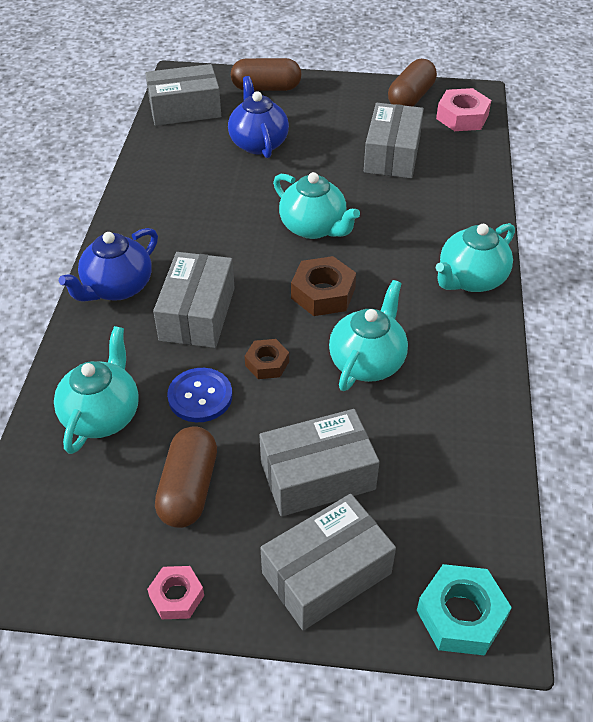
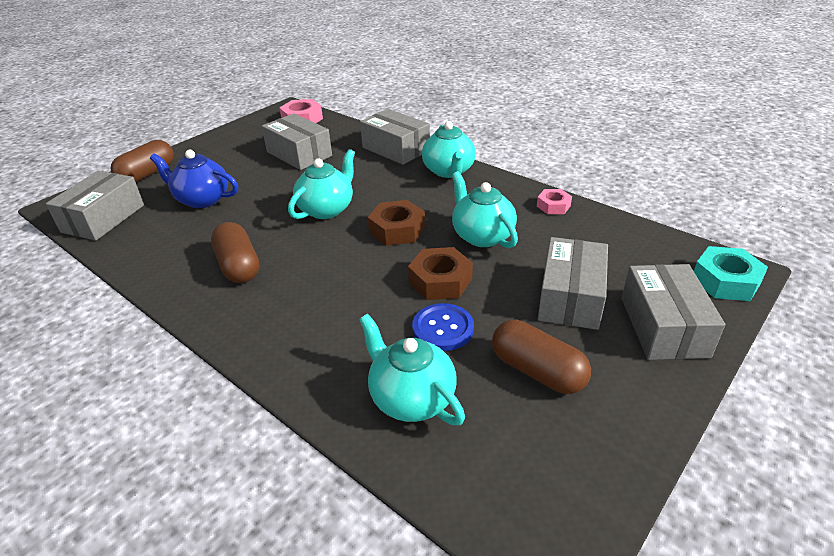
camera: 55 degrees left, 10 degrees down
(117, 287) = (265, 333): blue teapot -> none
(176, 596) = (647, 420): pink nut -> pink nut (553, 206)
(197, 314) = (350, 297): grey box -> grey box (396, 149)
(267, 363) = (440, 281): brown nut -> brown nut, size x1.60
(313, 227) = (326, 209): turquoise teapot -> turquoise teapot turned 45 degrees counterclockwise
(410, 98) = (255, 128): brown capsule -> brown capsule (238, 266)

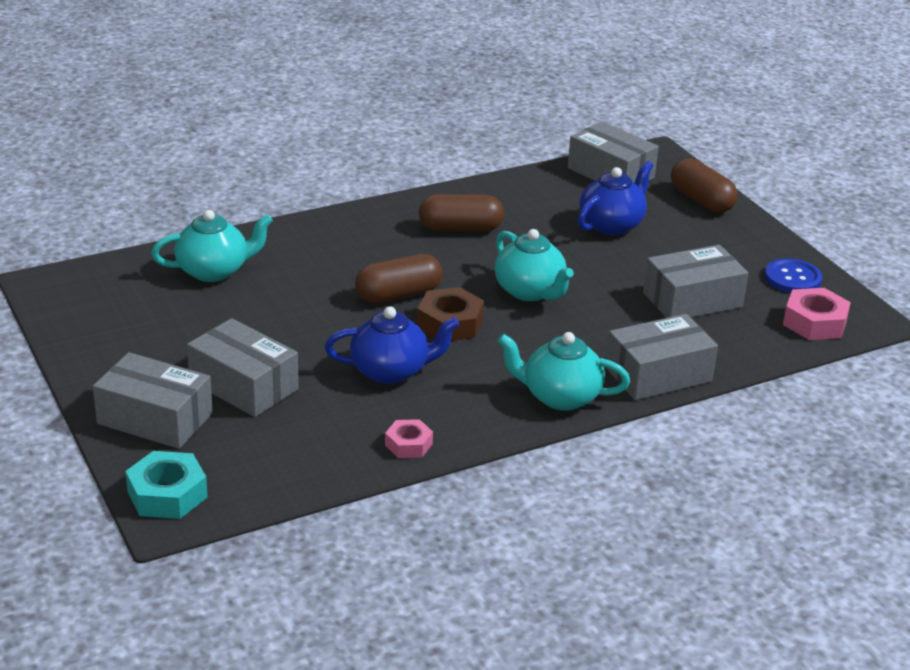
camera: 110 degrees right, 5 degrees down
(440, 281) = (338, 323): brown nut -> none
(443, 328) = (272, 305): blue button -> blue button (792, 278)
(482, 236) = (391, 371): turquoise teapot -> blue teapot
(537, 371) = (180, 332): brown capsule -> brown capsule (398, 295)

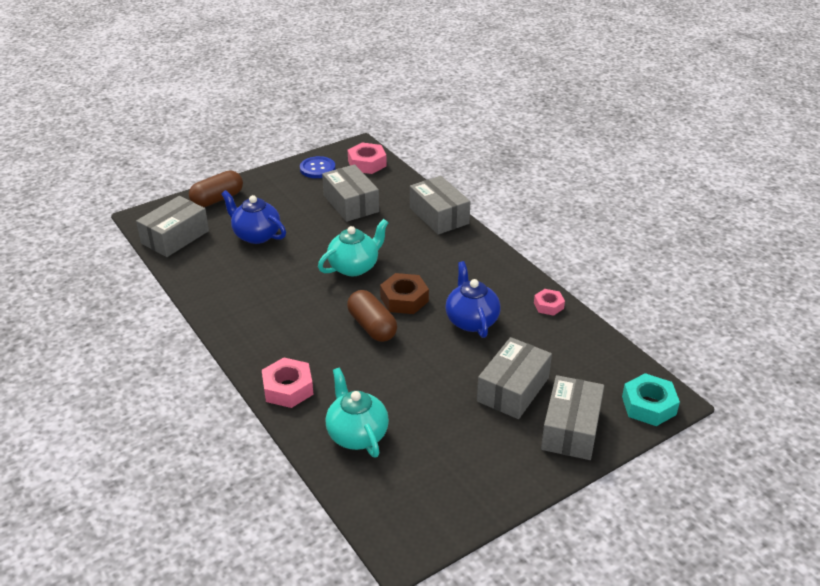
camera: 95 degrees left, 5 degrees up
(304, 234) = (288, 388): none -> pink nut
(460, 228) = (268, 304): brown capsule -> none
(560, 397) = (475, 250): turquoise teapot -> none

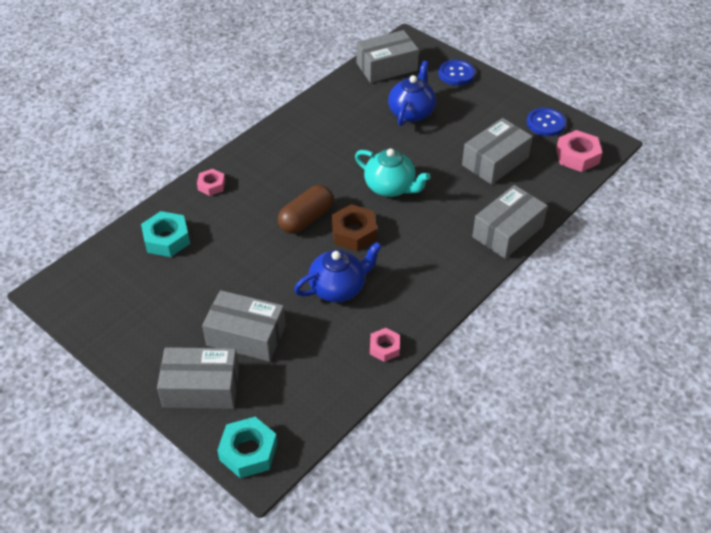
camera: 75 degrees right, 10 degrees up
(175, 237) = (386, 67): grey box -> grey box turned 45 degrees counterclockwise
(217, 199) = (456, 74): brown capsule -> blue button
(288, 388) = (211, 185): pink nut -> pink nut, size x0.62
(357, 434) = (166, 239): turquoise teapot -> turquoise nut

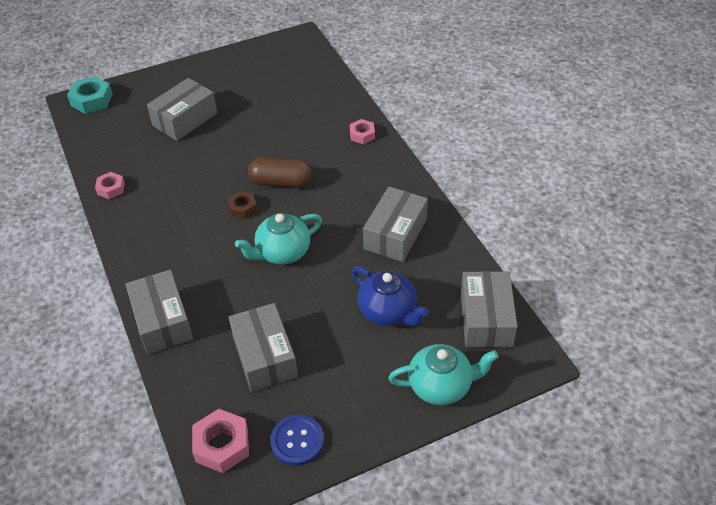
camera: 115 degrees right, 0 degrees up
(166, 239) = (314, 98): turquoise nut -> none
(201, 388) = (159, 90): grey box -> grey box (395, 234)
(306, 219) = (281, 182): brown capsule -> brown capsule turned 60 degrees counterclockwise
(338, 288) = (189, 180): blue teapot -> none
(354, 233) = (243, 208): brown nut -> brown nut, size x0.62
(456, 74) = (441, 386): blue button -> turquoise teapot

